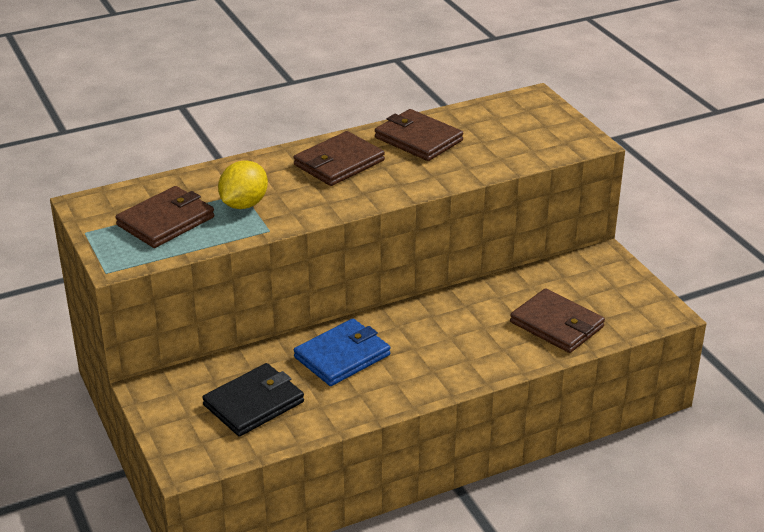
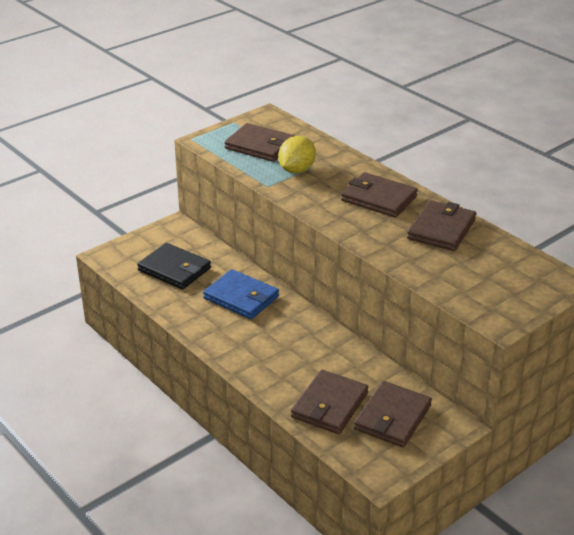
camera: 75 degrees right, 0 degrees up
(244, 204) = (296, 170): yellow lemon -> yellow lemon turned 75 degrees counterclockwise
(585, 289) = (392, 417): none -> brown wallet

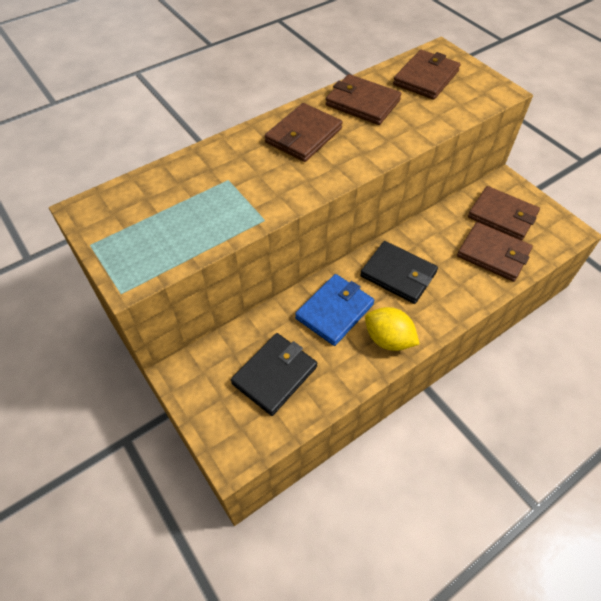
camera: 85 degrees left, 20 degrees up
(260, 146) = (165, 221): brown wallet -> brown wallet (426, 78)
(290, 336) = (398, 274): none -> black wallet
(296, 170) = (233, 192): yellow lemon -> yellow lemon (388, 339)

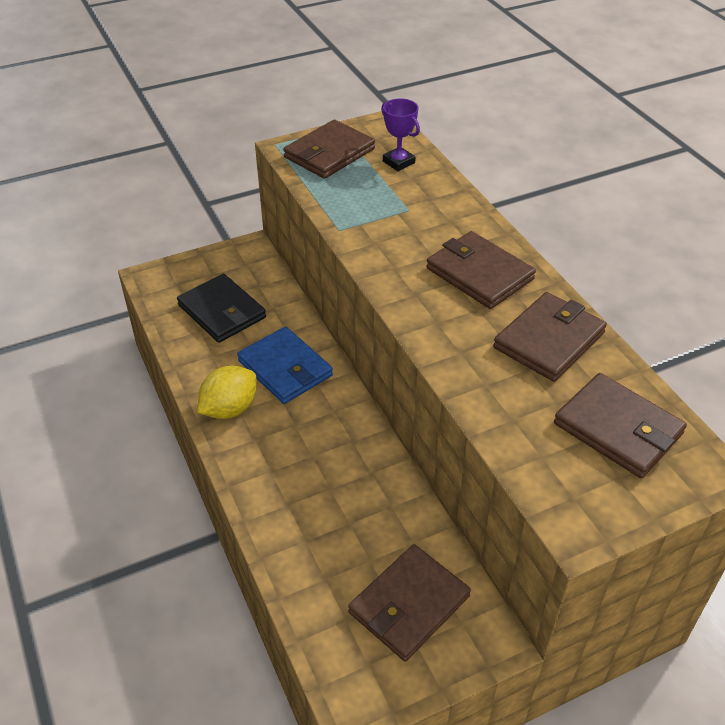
camera: 100 degrees right, 10 degrees down
(154, 193) = (398, 162): none -> purple trophy
(398, 274) = (323, 439): black wallet -> none
(493, 254) = (331, 563): brown wallet -> brown wallet (329, 153)

